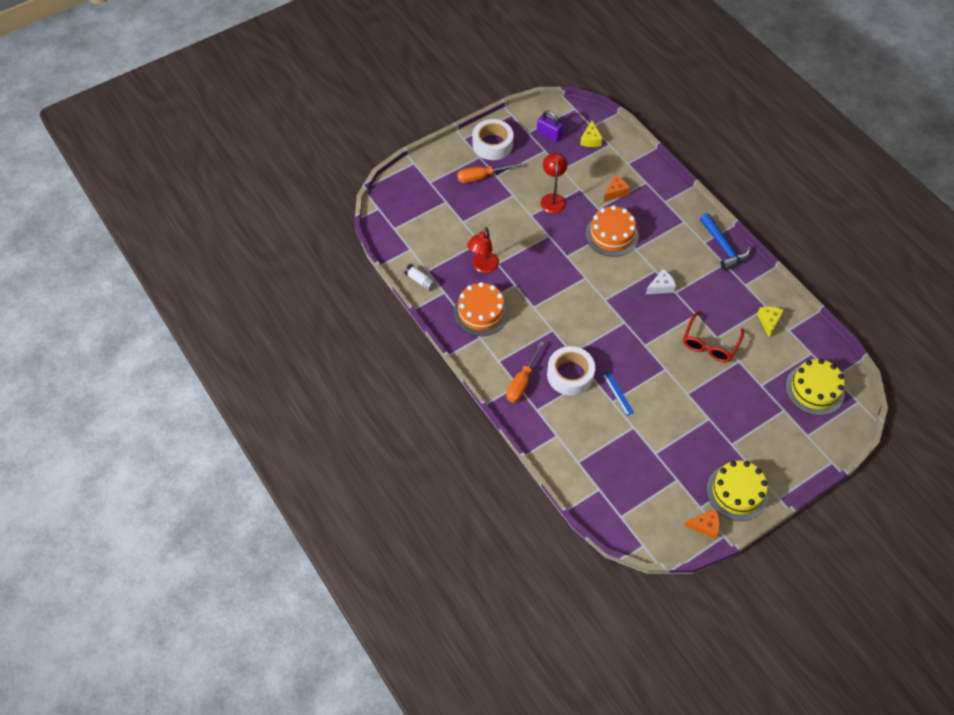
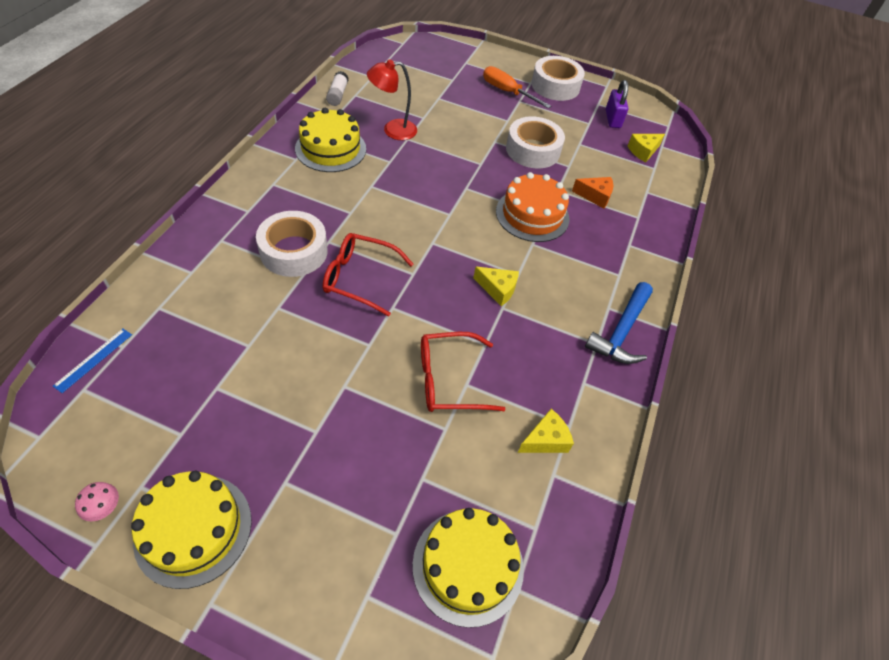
camera: 50 degrees right, 5 degrees down
(481, 312) = (330, 149): orange cake -> yellow cake
(522, 382) = (255, 213): orange screwdriver -> none
(552, 199) = (533, 150): red lamp -> white tape
(612, 350) = (359, 278): none -> red glasses
(618, 393) = (294, 308): blue ruler -> blue ruler (94, 359)
(661, 287) = (498, 289): white cheese -> yellow cheese
(705, 526) = (105, 508): orange cheese -> pink mushroom

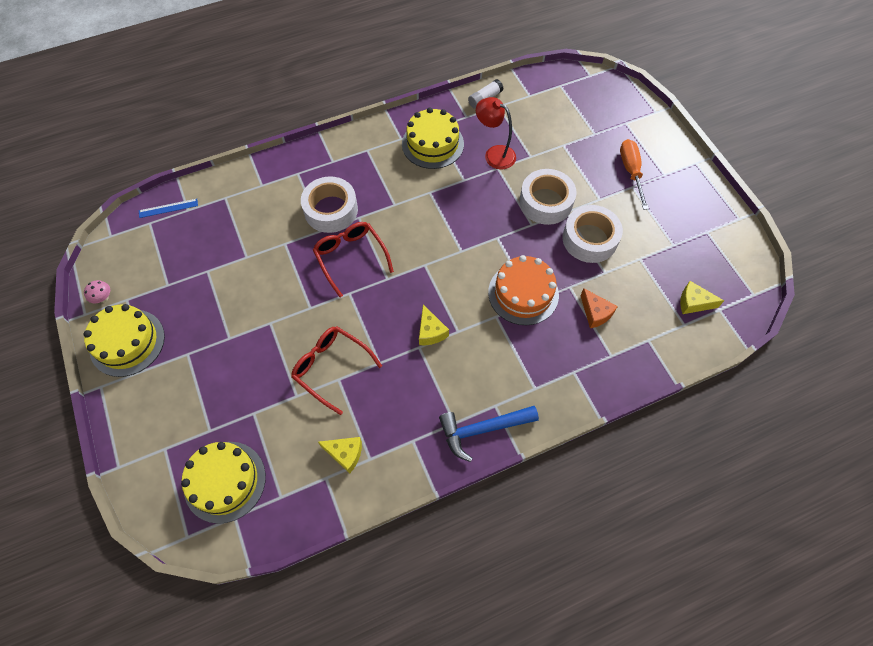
camera: 50 degrees right, 10 degrees up
(555, 86) = (685, 190): white tape -> white tape (545, 202)
(612, 119) = (702, 254): purple padlock -> none

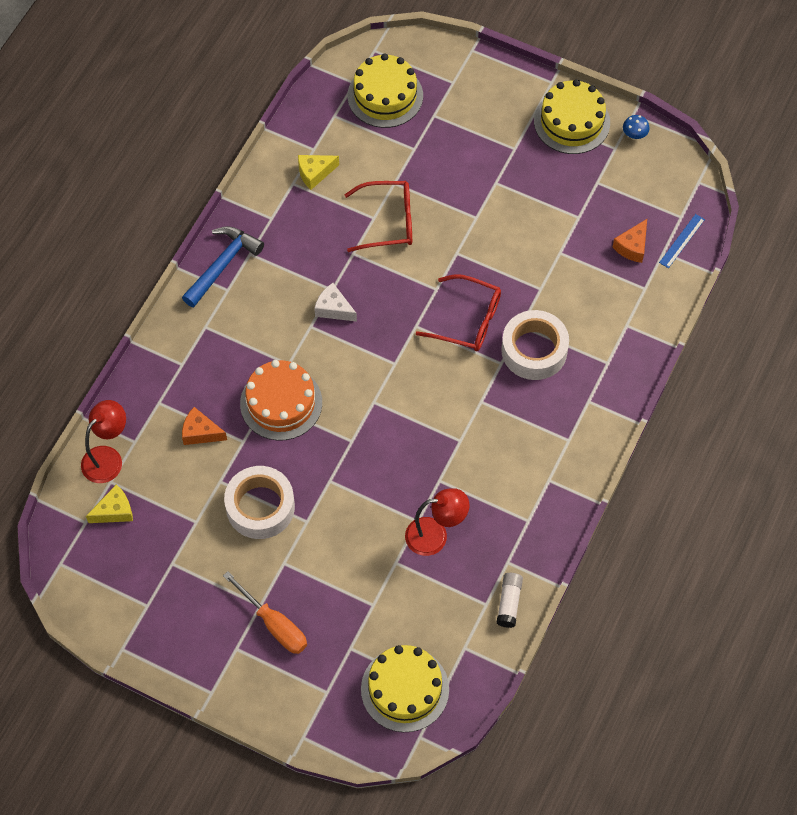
camera: 140 degrees right, 0 degrees up
(103, 298) = (634, 135): pink mushroom -> blue mushroom
(200, 227) = (632, 247): none -> orange cheese
(430, 331) = (333, 309): yellow cheese -> white cheese
(432, 144) = (510, 498): yellow cake -> yellow cake (405, 689)
(545, 202) = (335, 517): white tape -> none
(676, 342) = (108, 458): none -> red lamp

